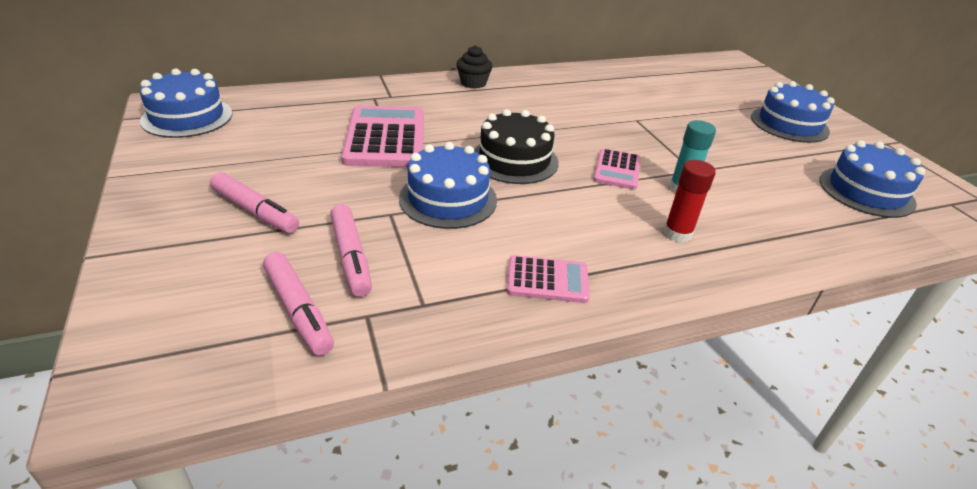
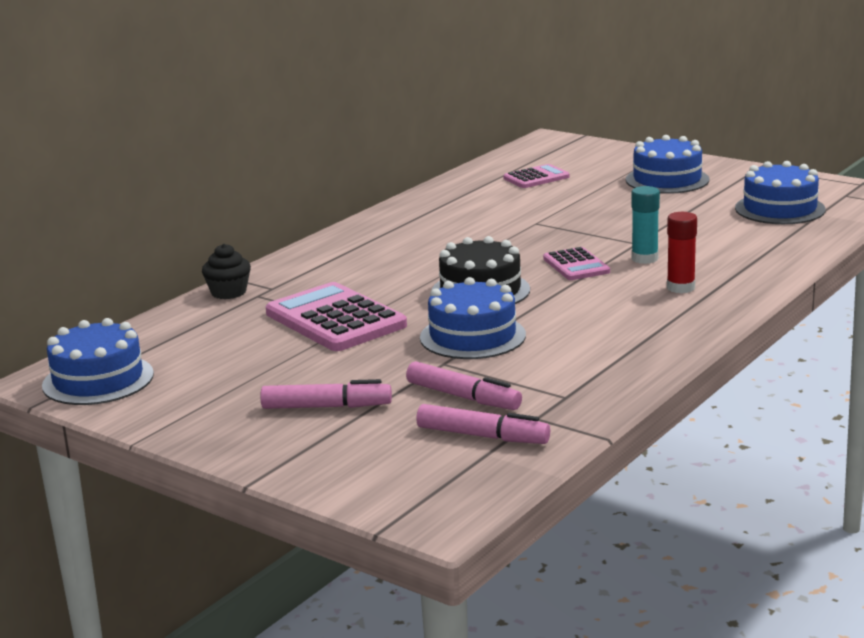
camera: 30 degrees left, 15 degrees down
(473, 83) = (333, 248): black cupcake -> black cupcake (228, 292)
(547, 280) = (629, 349): pink calculator -> pink calculator (536, 178)

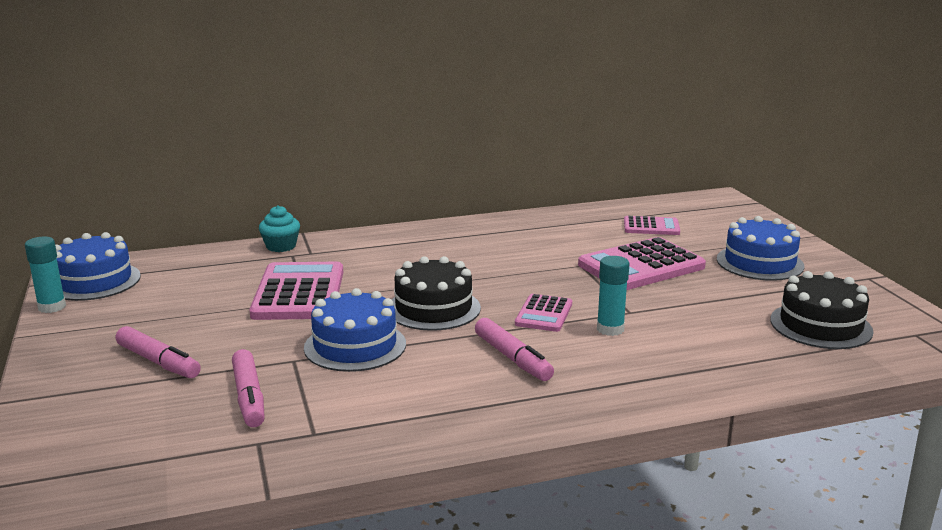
camera: 35 degrees right, 0 degrees up
(108, 412) = (52, 307): none -> turquoise glue stick
(228, 292) = (281, 246): black cupcake -> turquoise cupcake
(483, 436) = (194, 440): pink marker -> pink marker (513, 358)
(584, 209) = (641, 266): none -> pink calculator
(680, 288) = (591, 369): red glue stick -> none
(780, 209) = (820, 325): blue cake -> black cake

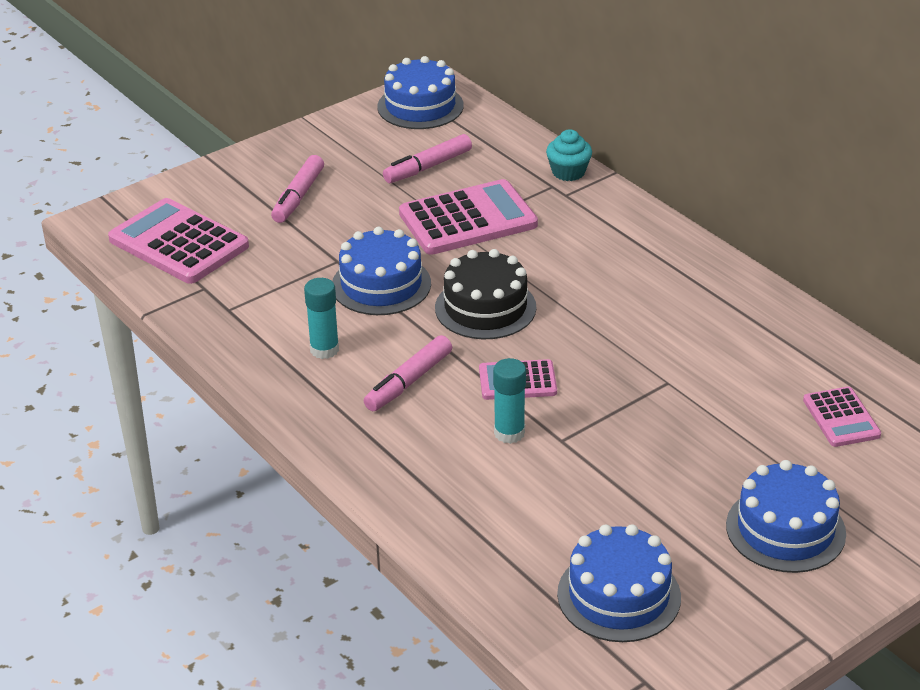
camera: 70 degrees right, 15 degrees up
(52, 307) = (360, 109): turquoise glue stick -> turquoise glue stick (324, 349)
(249, 397) = (266, 260): pink marker -> pink marker (428, 167)
(641, 266) = (698, 429): pink calculator -> pink calculator (178, 243)
(820, 325) = (619, 595): black cake -> blue cake

